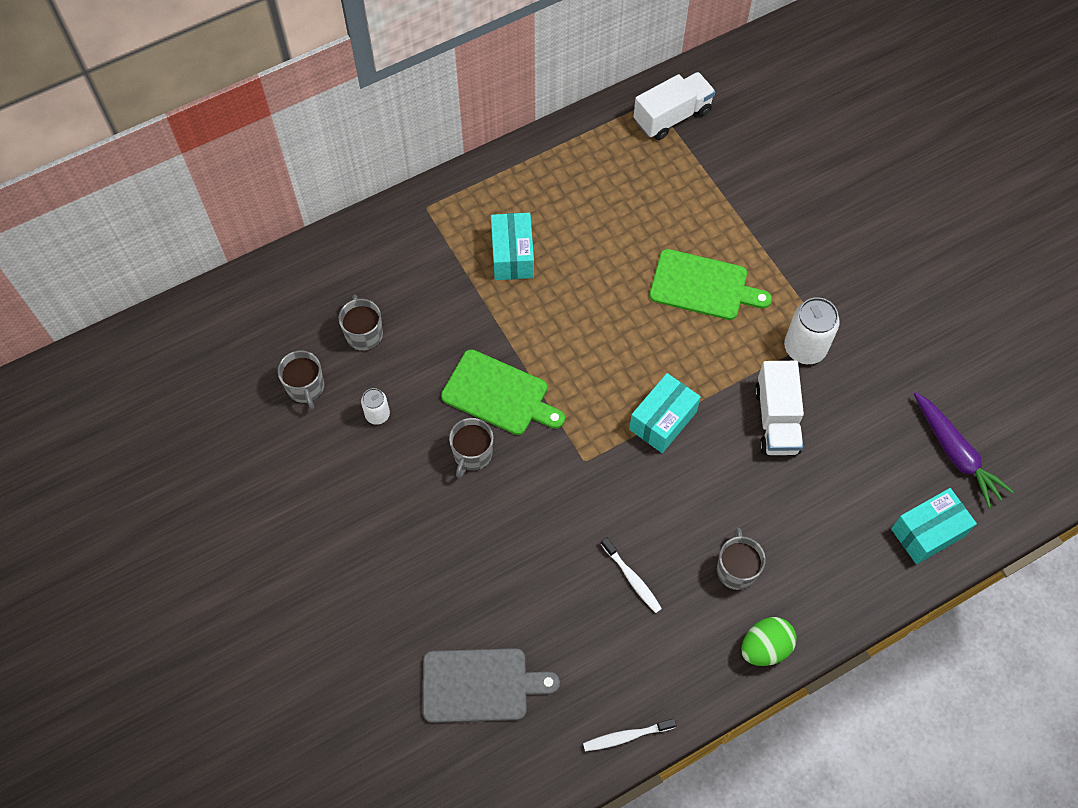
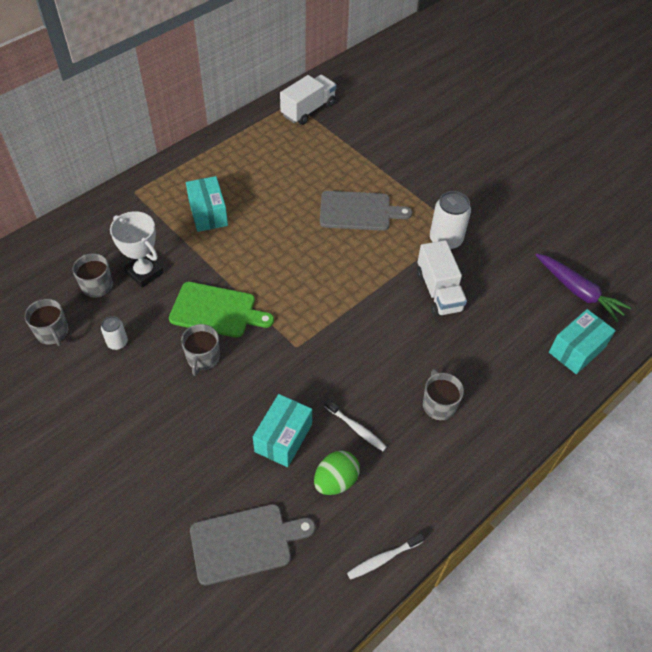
camera: 15 degrees left, 10 degrees down
(422, 326) = (144, 273): none -> white trophy
(662, 420) = (351, 307): turquoise box -> turquoise box (283, 438)
(703, 286) = (358, 211): green cutting board -> grey cutting board
(765, 647) = (479, 461): green egg -> green egg (336, 481)

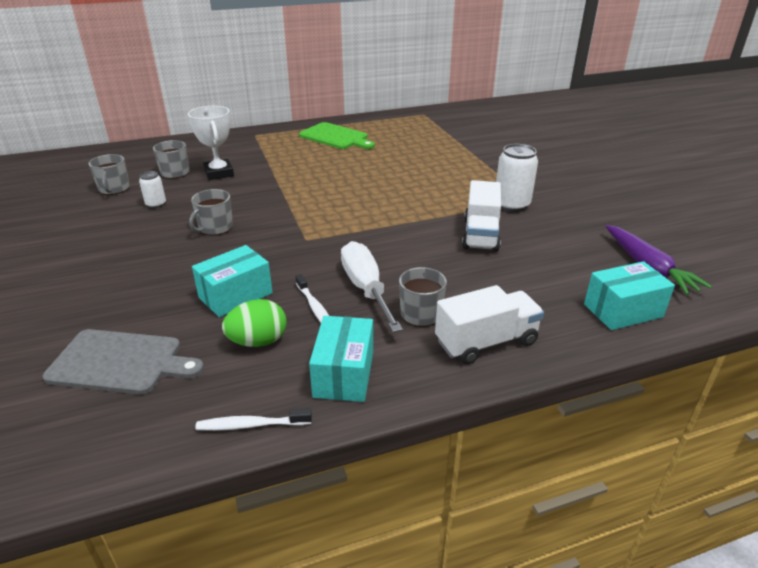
camera: 25 degrees right, 20 degrees down
(208, 213) = (302, 153): turquoise box -> turquoise box (344, 374)
(216, 311) = (255, 204): green cutting board -> green cutting board (335, 137)
(308, 110) = (435, 119): white truck -> white truck (486, 342)
(358, 211) = (436, 174): grey cutting board -> none
(382, 392) = (366, 288): none -> white screwdriver

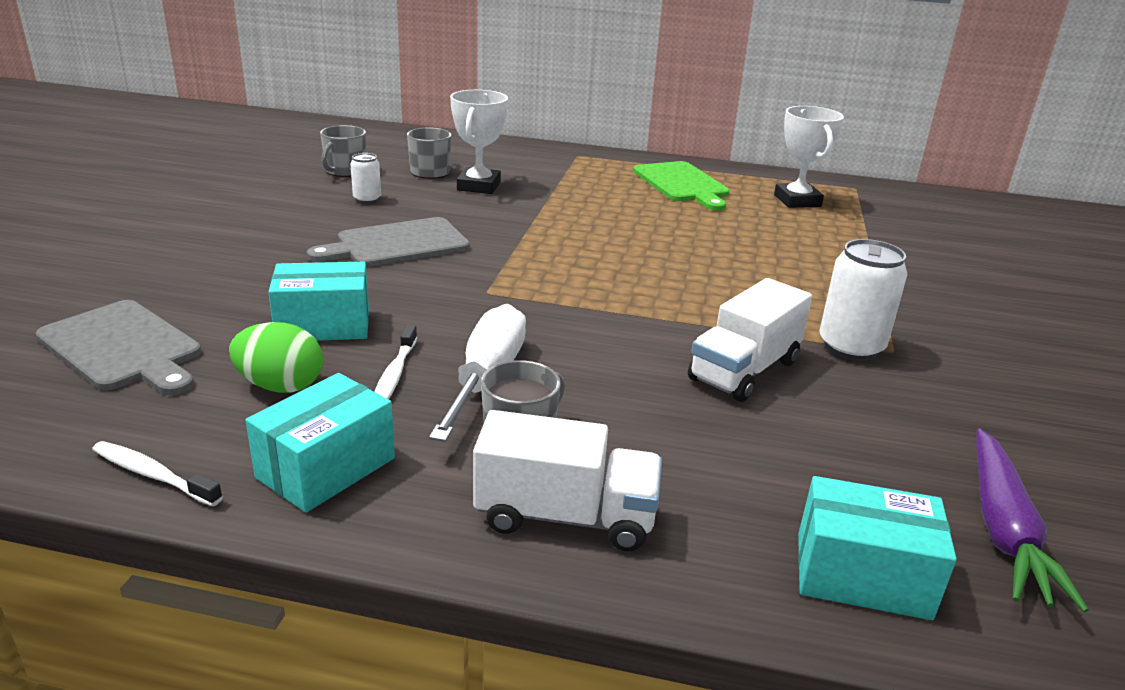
camera: 30 degrees right, 5 degrees down
(215, 228) = (397, 244): grey mug -> grey cutting board
(405, 130) = (797, 201): none -> white trophy

